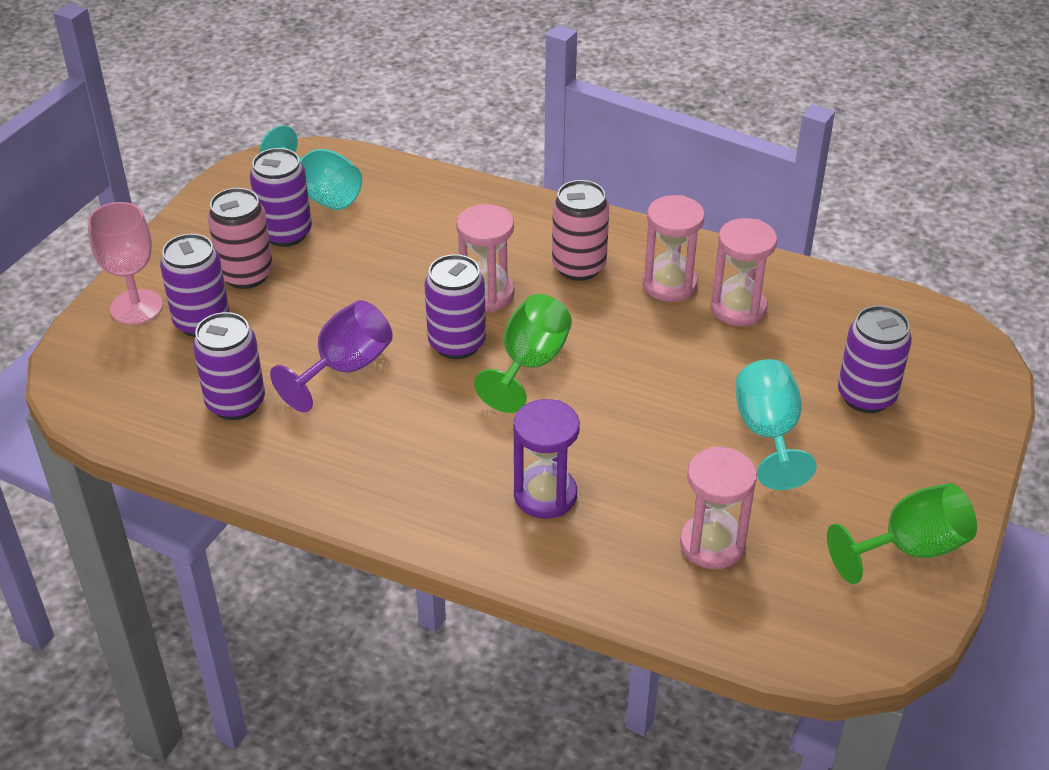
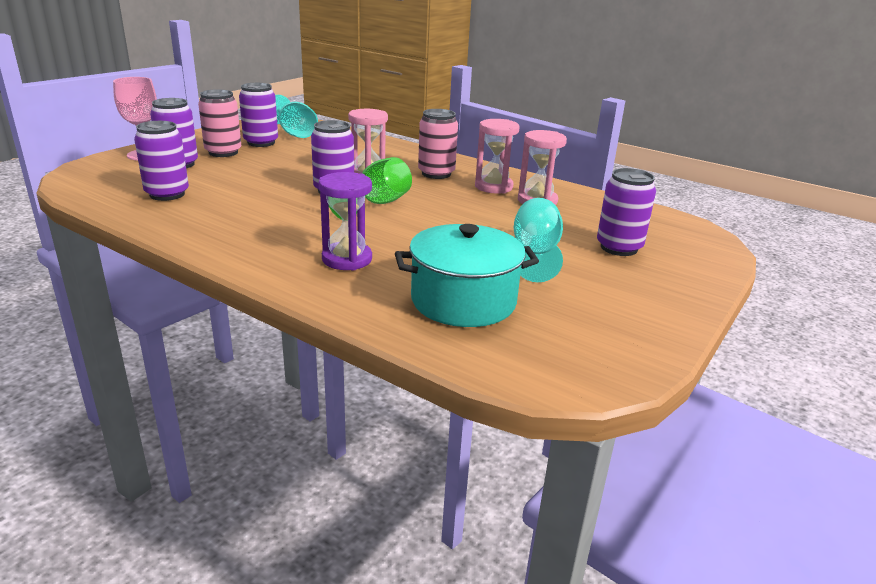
camera: 10 degrees right, 15 degrees down
(345, 368) = (251, 190): purple goblet -> none
(712, 544) = (463, 301): pink hourglass -> turquoise pot
(910, 549) = (632, 327): green goblet -> none

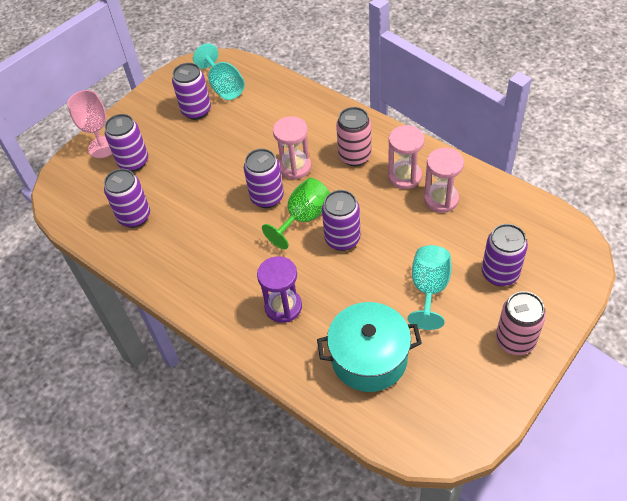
camera: 10 degrees right, 25 degrees up
(223, 152) = (166, 135): pink can -> pink can (515, 340)
(424, 218) = (342, 239): none -> purple can

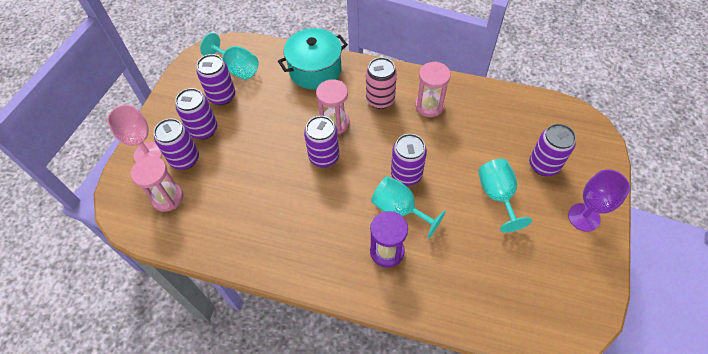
camera: 25 degrees left, 5 degrees up
(134, 217) = (210, 211): purple can -> purple can (203, 130)
(304, 218) = (364, 166): green goblet -> none
(317, 271) = (399, 210): none -> turquoise goblet
(369, 358) = (481, 273): turquoise pot -> turquoise pot (315, 70)
(441, 199) = (467, 117): pink hourglass -> pink hourglass (167, 197)
(515, 340) = (584, 217): pink can -> purple goblet

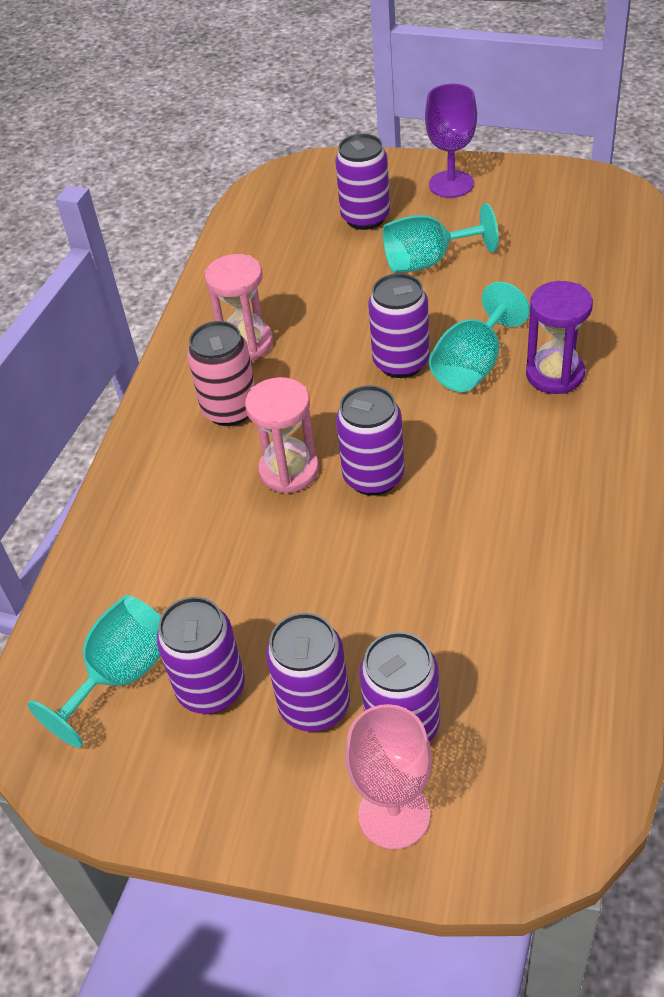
camera: 90 degrees left, 10 degrees down
(167, 197) = (510, 735): pink hourglass -> none
(315, 70) = (142, 520): turquoise pot -> none

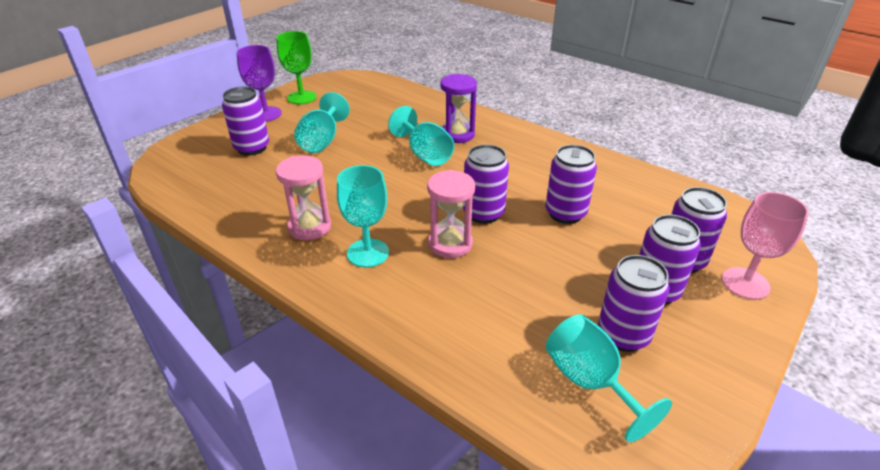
camera: 70 degrees left, 10 degrees down
(230, 409) = (368, 253): pink can -> turquoise goblet
(401, 362) = (397, 175): purple can -> purple can (565, 213)
(521, 188) = (301, 97): none -> green goblet

